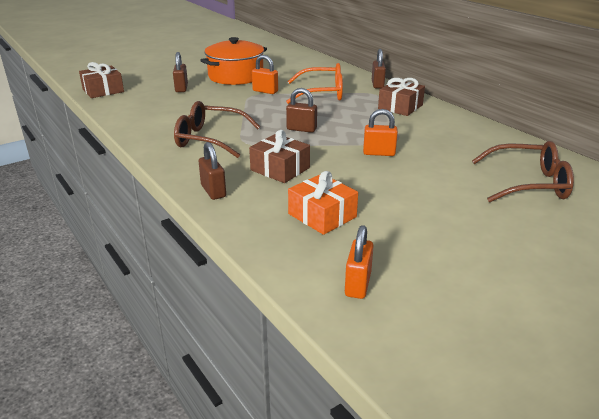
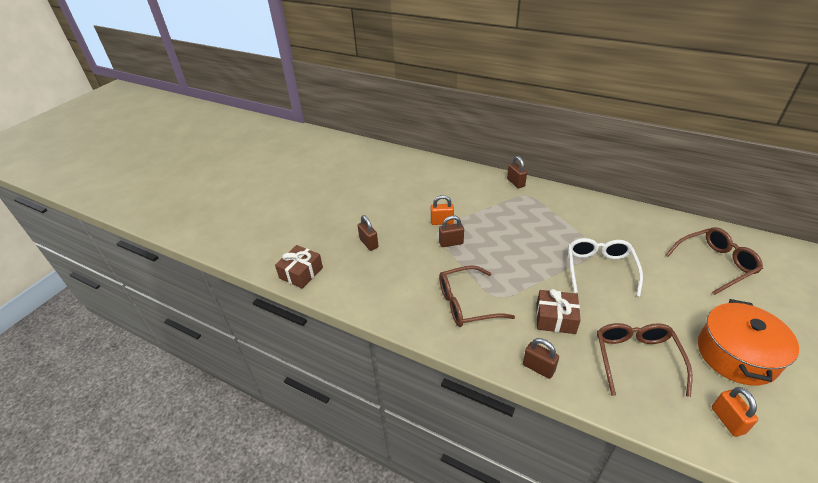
camera: 25 degrees left, 10 degrees up
(236, 76) = (396, 209): orange pot -> orange pot (736, 355)
(301, 129) = (520, 262): brown padlock -> brown padlock (451, 243)
(322, 93) = (487, 209): orange glasses -> none
(322, 215) = (636, 359): orange gift -> brown glasses
(379, 153) = (599, 269): orange padlock -> white glasses
(400, 107) = (558, 206): brown gift -> none

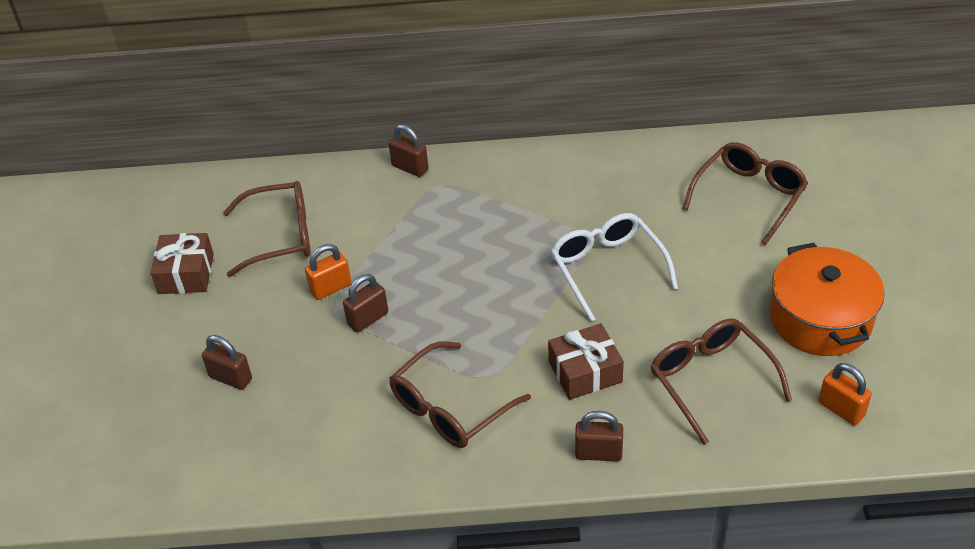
camera: 30 degrees left, 5 degrees up
(301, 273) = (147, 481): brown gift -> brown gift (186, 274)
(433, 191) = (280, 236): none -> brown glasses

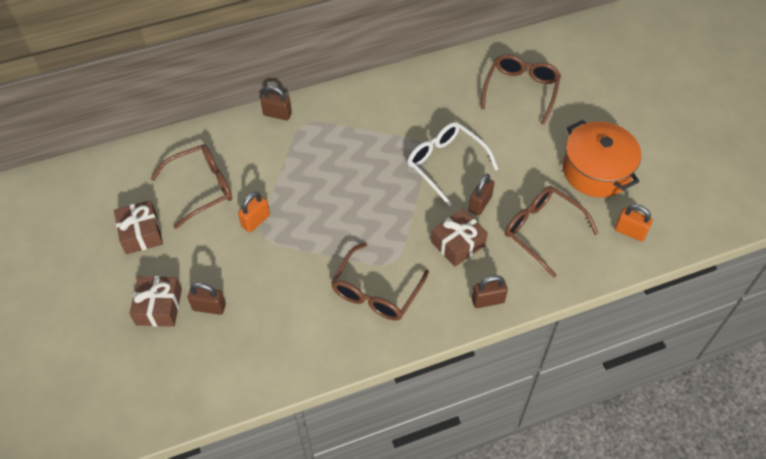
camera: 20 degrees left, 10 degrees up
(170, 364) = (159, 307): none -> brown gift
(368, 319) = (292, 238): brown padlock -> brown padlock (480, 203)

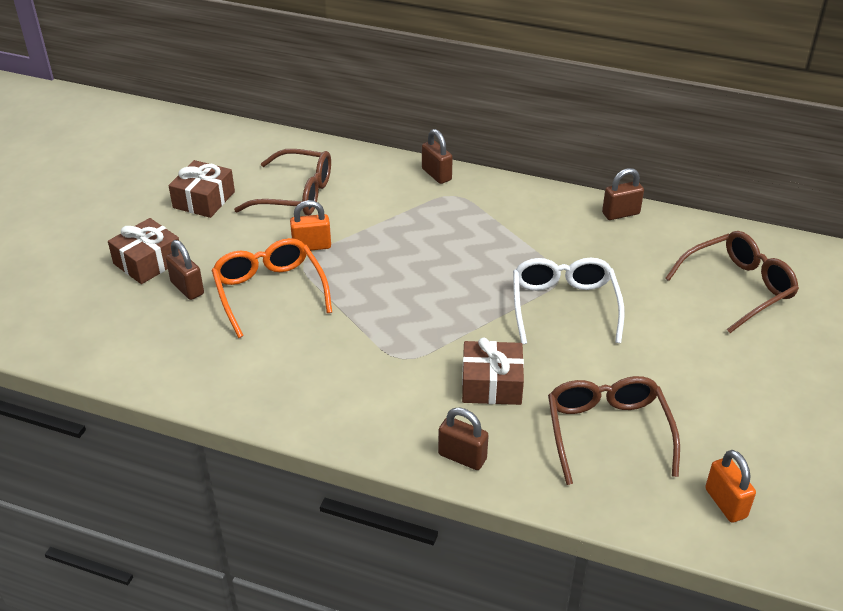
camera: 40 degrees right, 15 degrees down
(266, 272) = (269, 292): none -> orange glasses
(376, 292) = (353, 372): brown glasses -> none
(480, 203) = (561, 363): brown padlock -> brown padlock (620, 213)
(596, 171) = (750, 415): orange pot -> none

